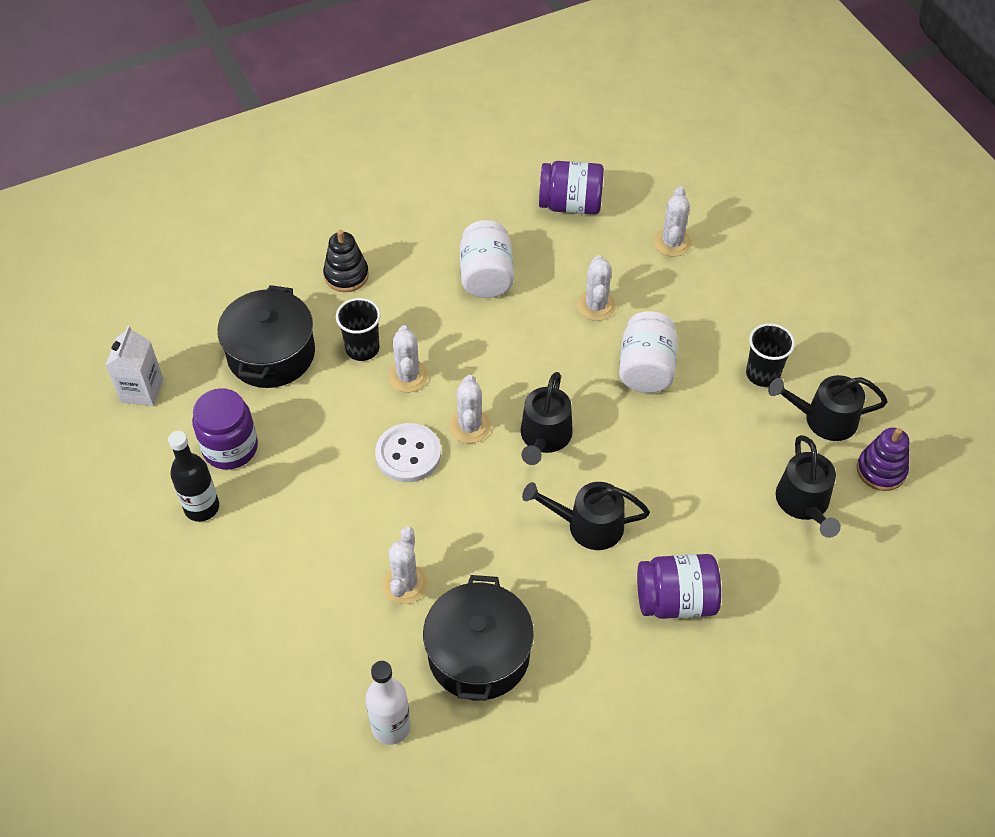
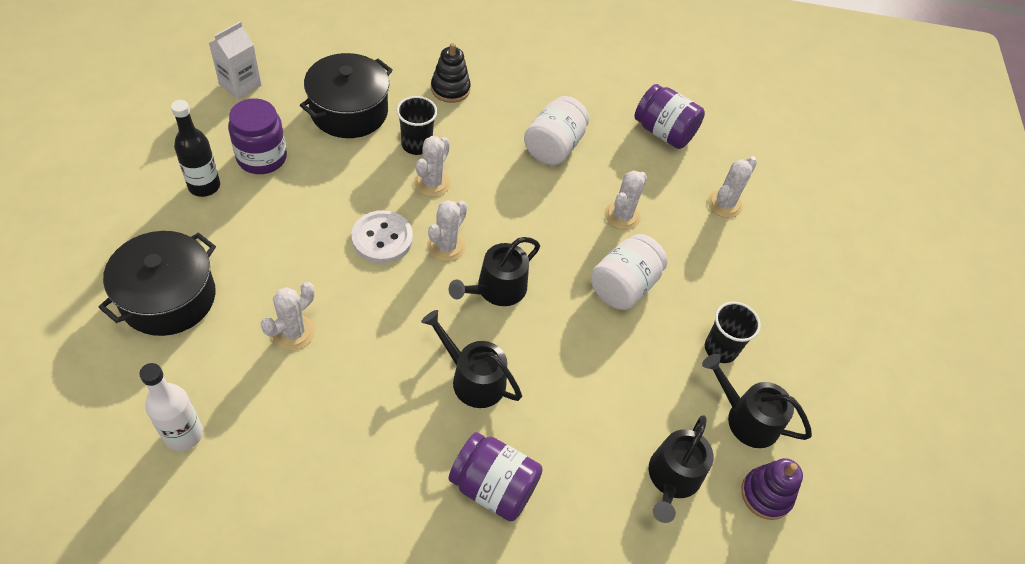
camera: 25 degrees right, 0 degrees up
(478, 654) = (299, 423): black pot -> black pot (168, 297)

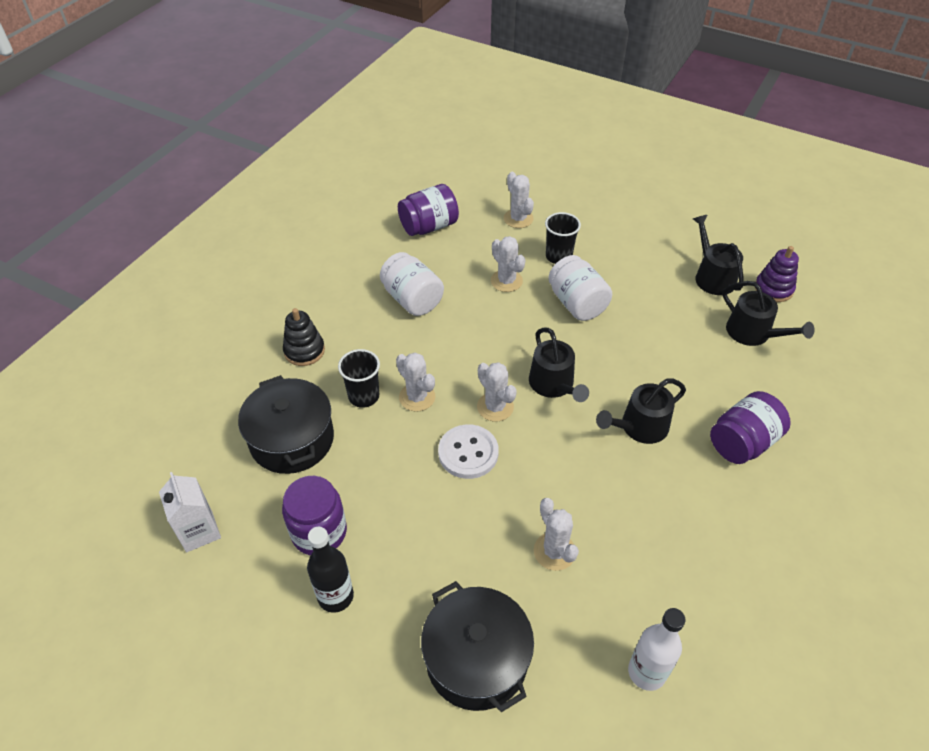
camera: 60 degrees left, 5 degrees down
(720, 349) = (651, 269): black cup -> black cup (558, 256)
(747, 418) = (712, 276): black watering can -> black watering can turned 105 degrees clockwise

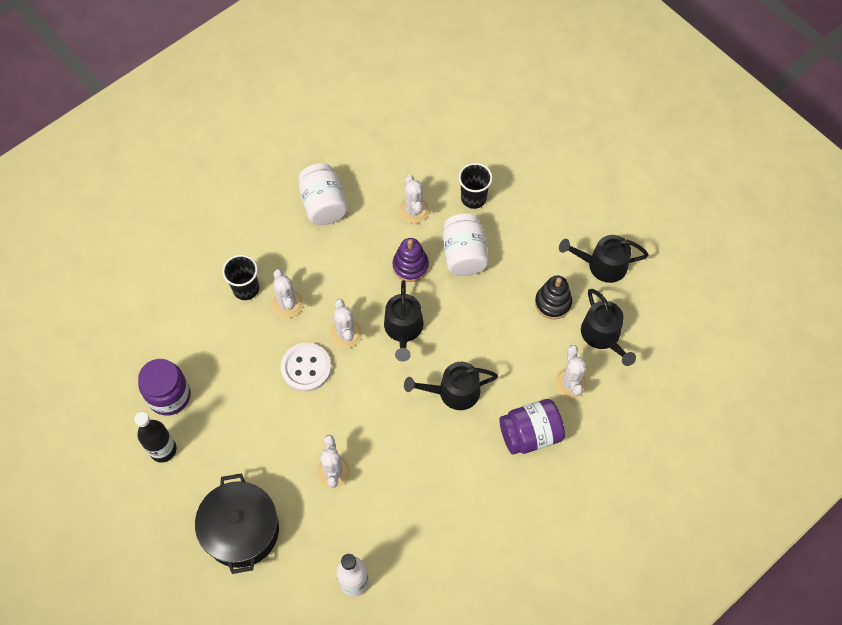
camera: 20 degrees right, 15 degrees up
(199, 531) = (85, 365): white carton -> none
(292, 439) = (176, 310): black pot -> none
(304, 351) = (215, 229): black stacking toy -> black stacking toy (553, 303)
(429, 226) = (372, 127): purple jar -> none
(518, 219) = (457, 143): white cactus -> white cactus (570, 383)
(712, 276) = (602, 265): black watering can -> black watering can turned 90 degrees counterclockwise
(773, 289) = (651, 296): purple stacking toy -> purple stacking toy (410, 266)

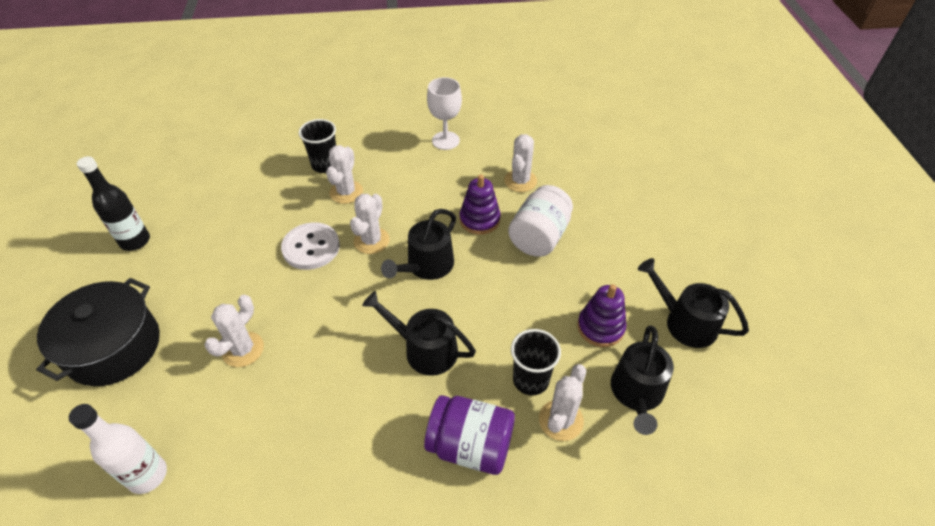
camera: 35 degrees right, 15 degrees down
(169, 396) = (186, 205): purple jar -> none
(323, 204) = (445, 140): white jar -> white goblet
(473, 198) = (586, 198): black cup -> black cup (530, 380)
(553, 303) = (600, 327): black stacking toy -> purple stacking toy

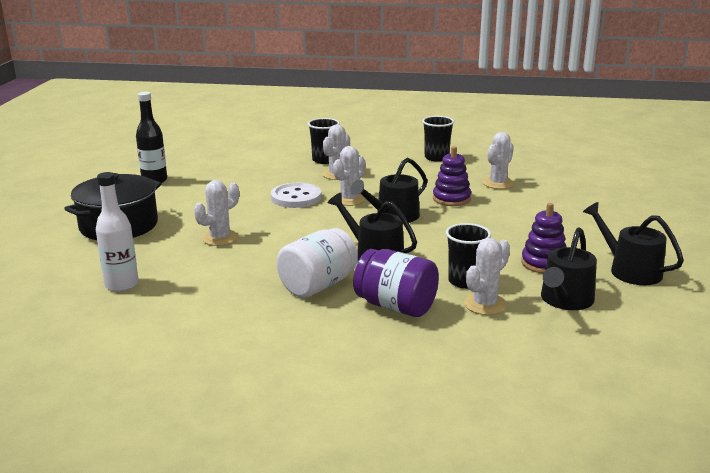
camera: 15 degrees right, 25 degrees down
(445, 140) = (436, 158): white goblet -> black cup
(539, 237) = (504, 212): white jar -> white jar (318, 285)

